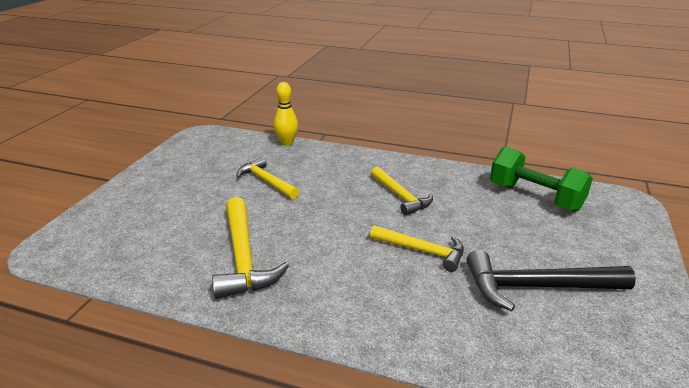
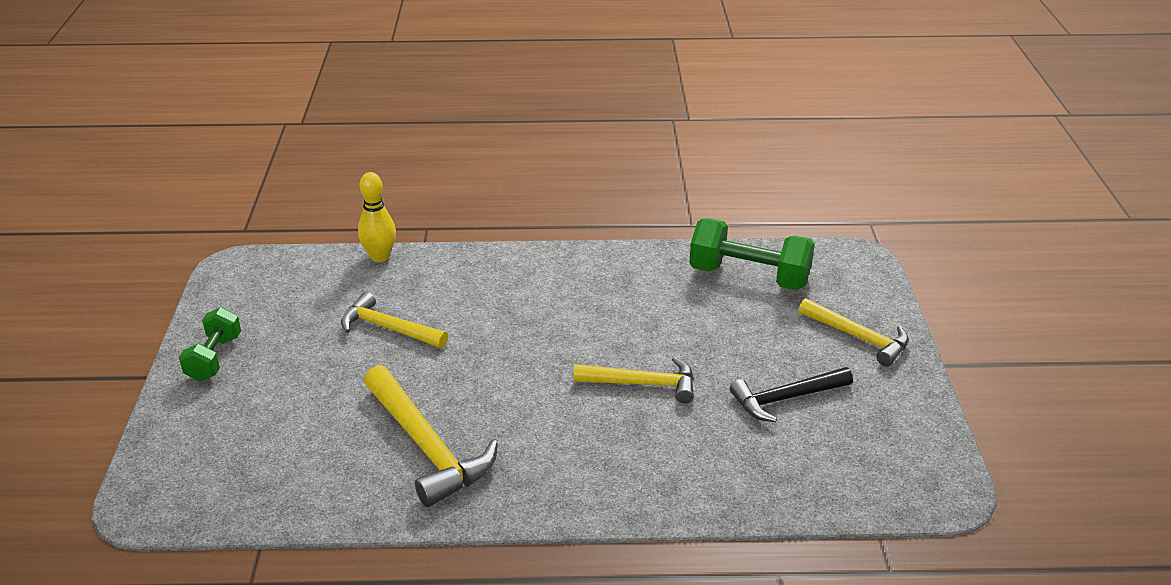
camera: 20 degrees left, 5 degrees up
(153, 177) = (214, 358): none -> green dumbbell
(400, 196) = (583, 312): yellow hammer -> yellow hammer (858, 337)
(537, 287) = (786, 398): black hammer -> black hammer, size x0.67

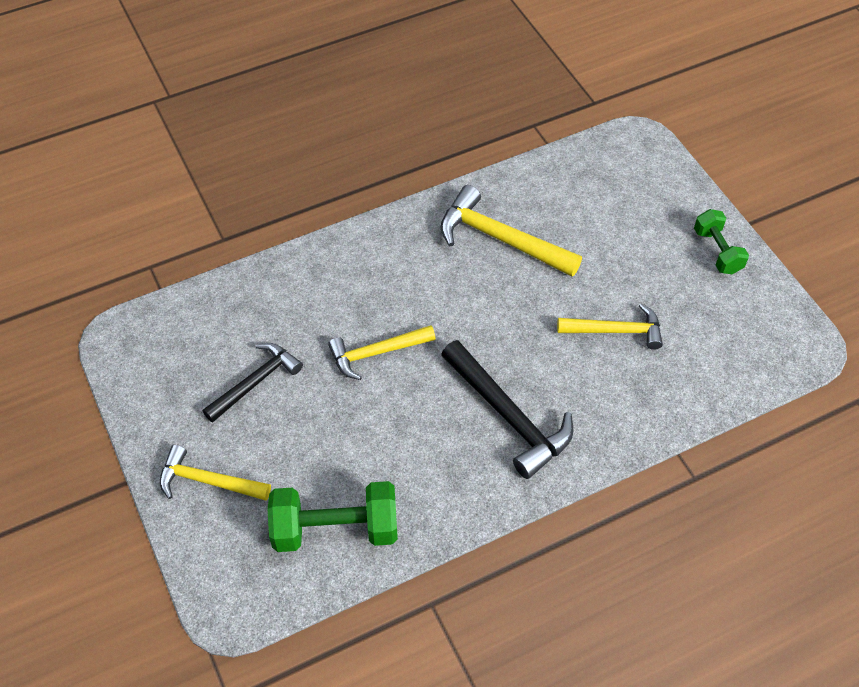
camera: 155 degrees right, 20 degrees up
(380, 257) = (698, 411): yellow bowling pin -> none
(547, 301) = (508, 416): none -> black hammer

